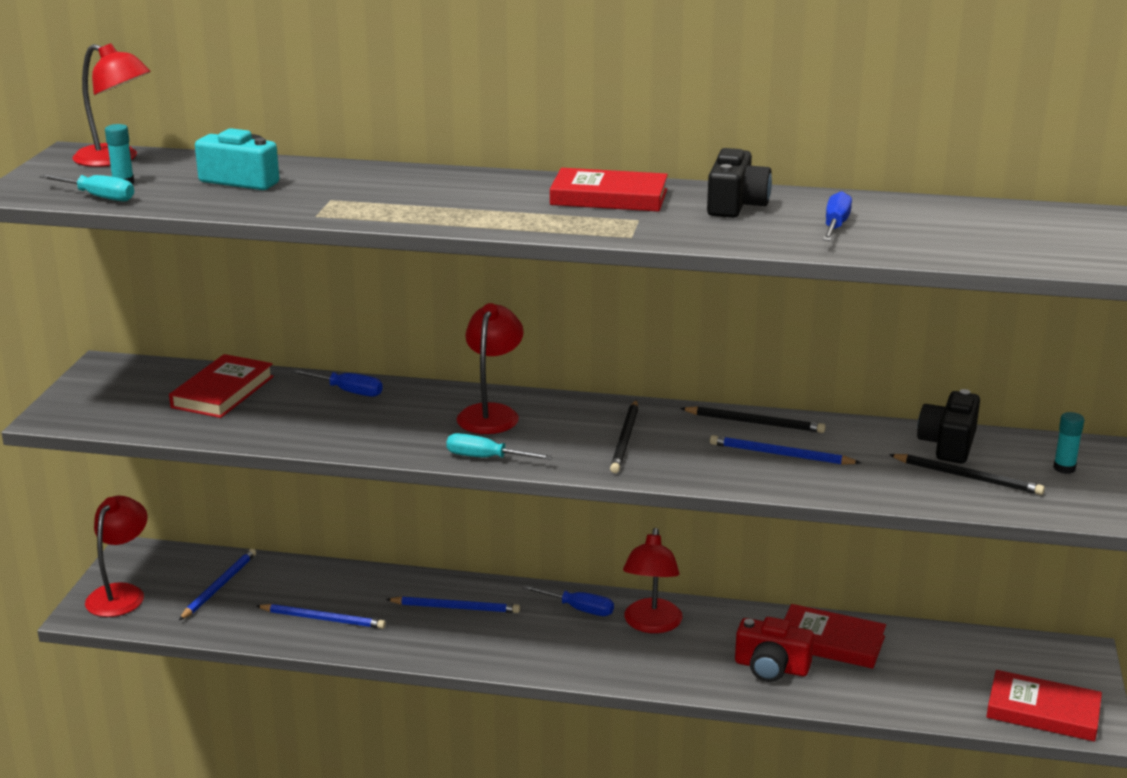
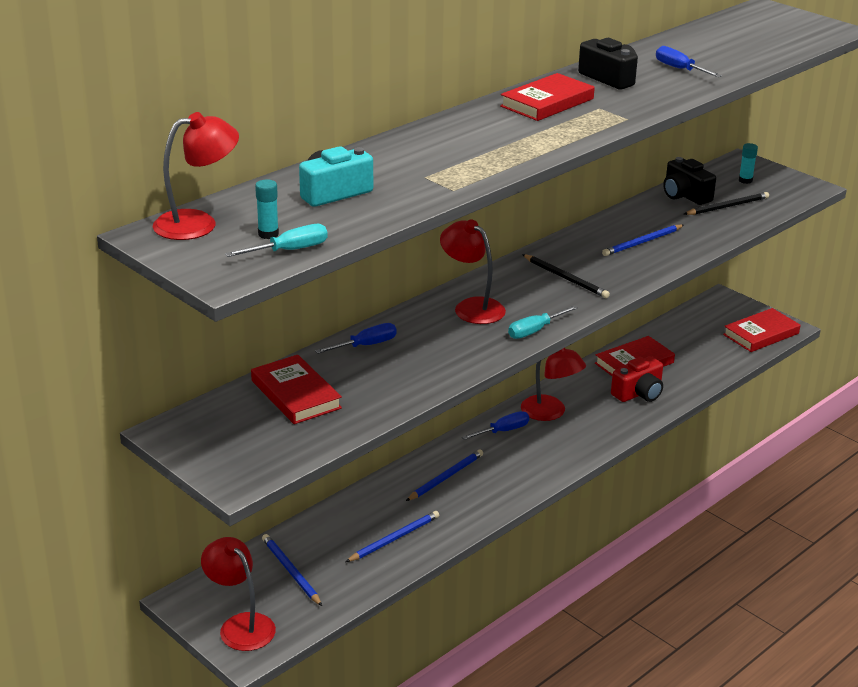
camera: 55 degrees left, 5 degrees up
(755, 423) = (593, 233): black pencil -> none

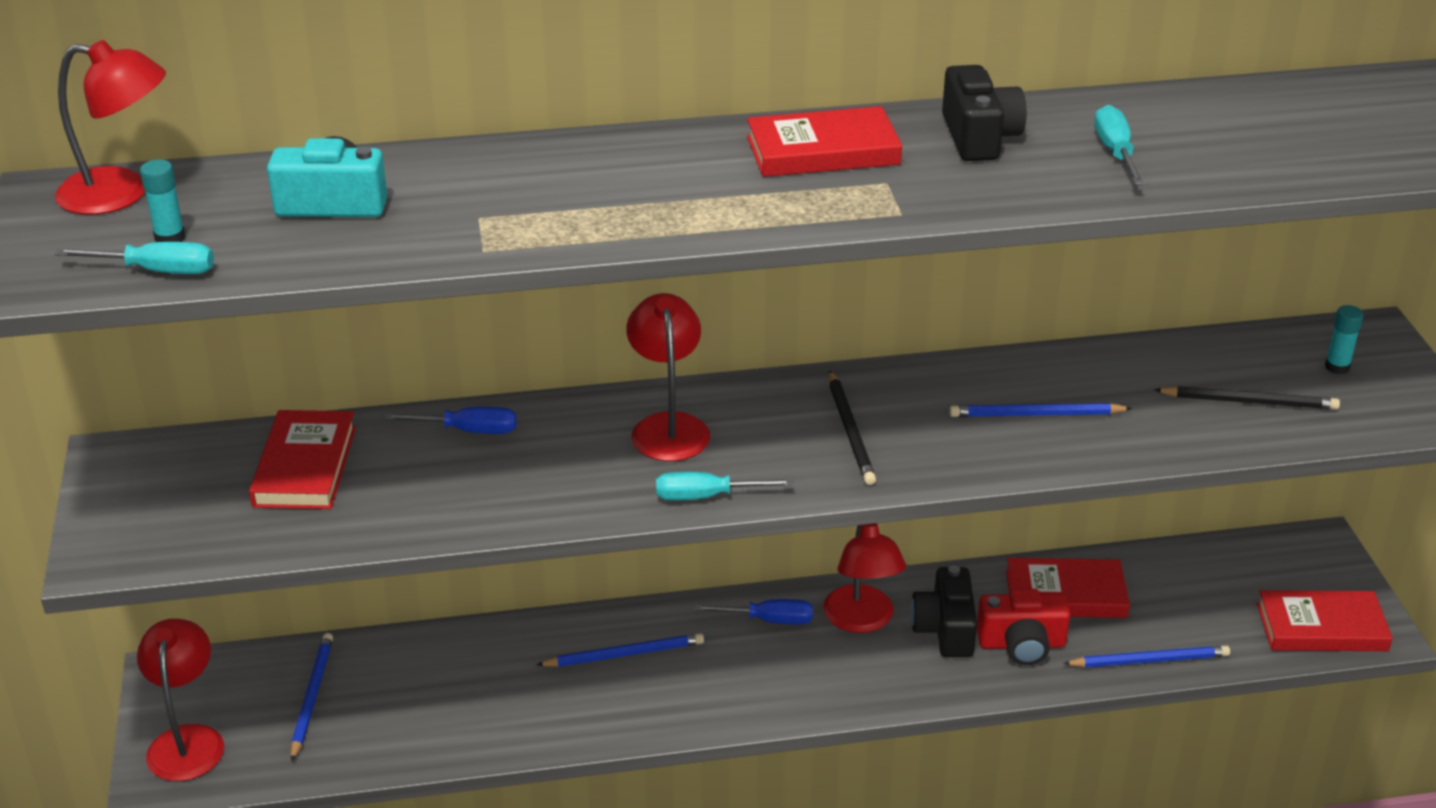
camera: 35 degrees right, 5 degrees up
(394, 538) = (472, 711): blue pencil -> blue pencil (1149, 660)
(679, 69) = (1115, 152): blue screwdriver -> turquoise screwdriver
(685, 195) = (1202, 359): black camera -> black camera (945, 629)

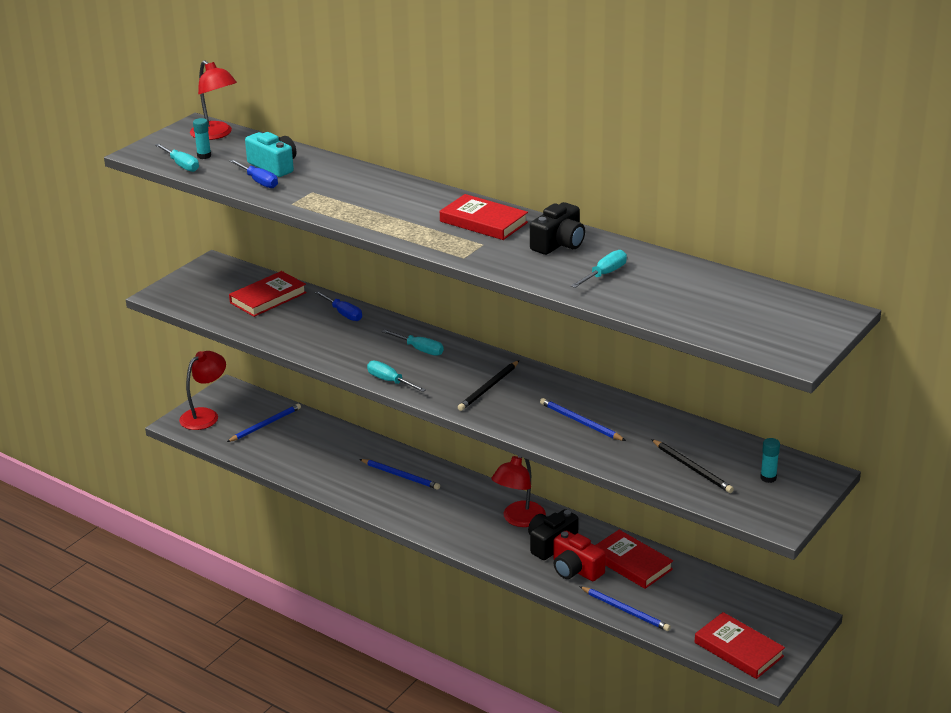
camera: 45 degrees right, 5 degrees down
(668, 426) = (419, 349): red lamp -> turquoise screwdriver
(768, 620) = (479, 497): blue screwdriver -> blue screwdriver (258, 181)

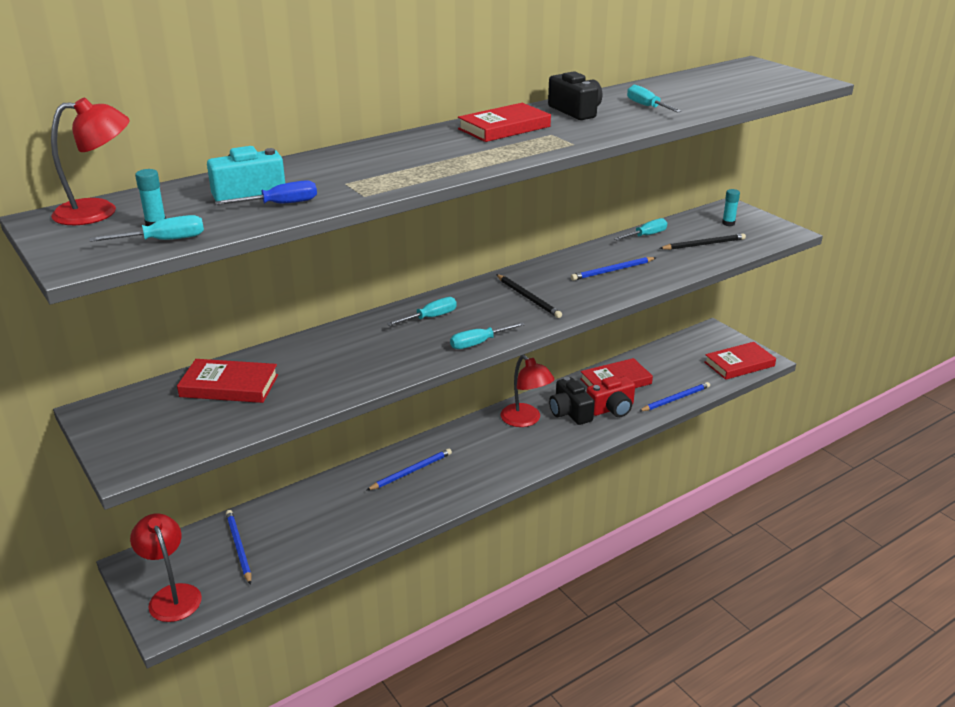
camera: 70 degrees left, 0 degrees up
(268, 298) = (229, 386): red book -> red book turned 60 degrees counterclockwise
(343, 313) = (316, 345): blue screwdriver -> none
(685, 429) = (646, 235): none -> turquoise screwdriver

